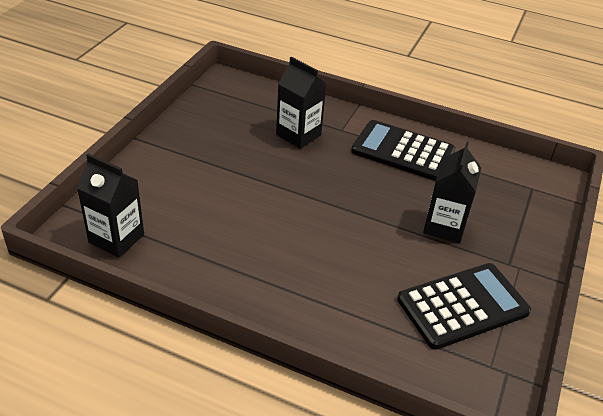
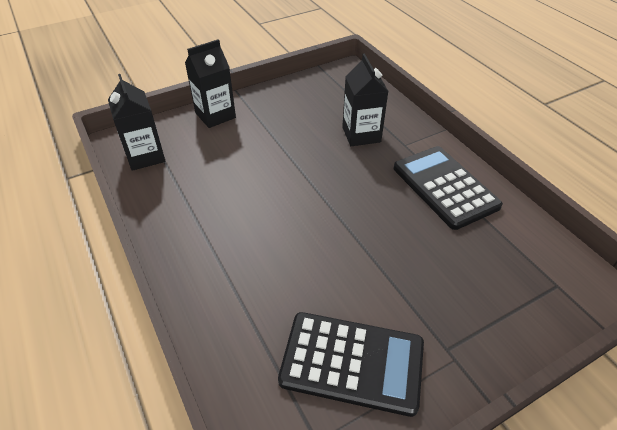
camera: 40 degrees right, 5 degrees up
(444, 226) = (414, 275): black carton -> black carton (215, 115)

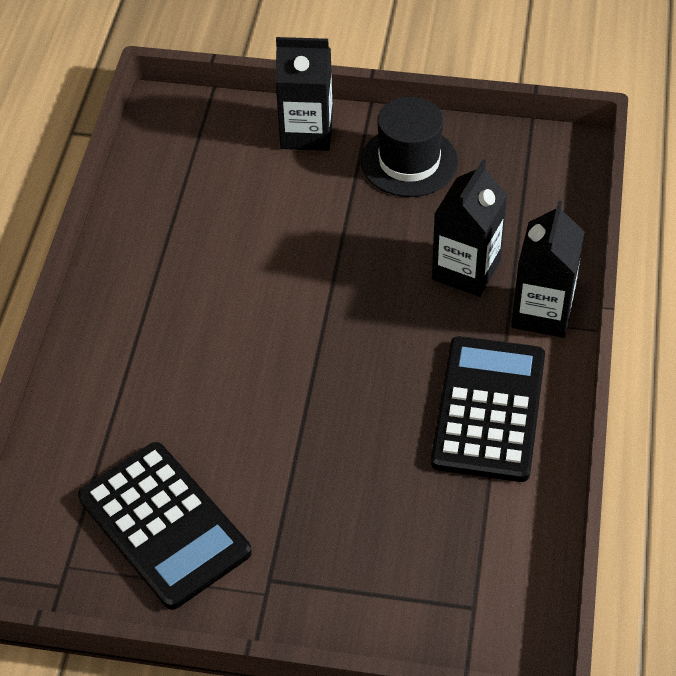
camera: 40 degrees right, 5 degrees up
(145, 156) = (173, 151): black carton -> black carton (542, 312)
(281, 104) = (409, 161): none -> black hat

